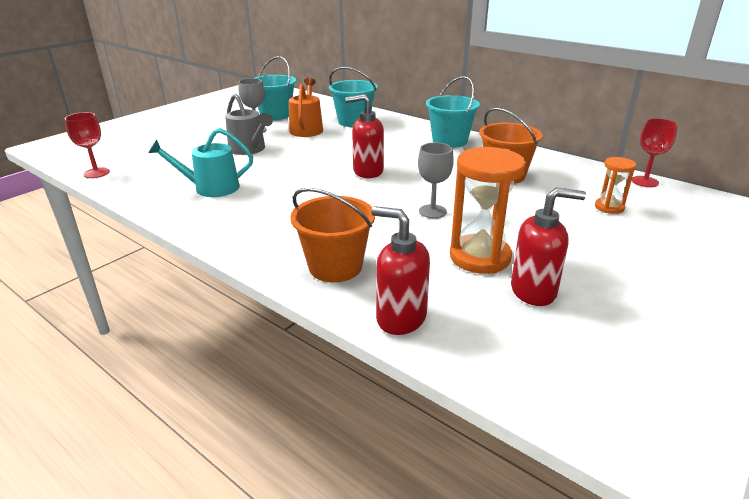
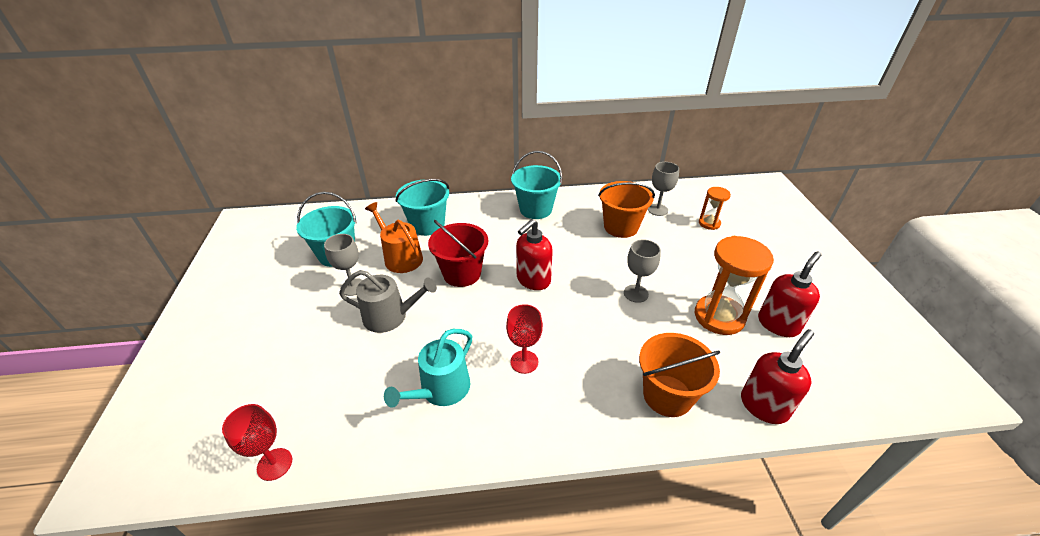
camera: 45 degrees left, 10 degrees up
(327, 149) = (462, 273): none -> red bucket
(400, 318) = (764, 406): red soap dispenser -> red soap dispenser turned 150 degrees clockwise
(568, 180) = (657, 210): none -> grey goblet
(645, 181) = (692, 188): red goblet -> red goblet (524, 362)

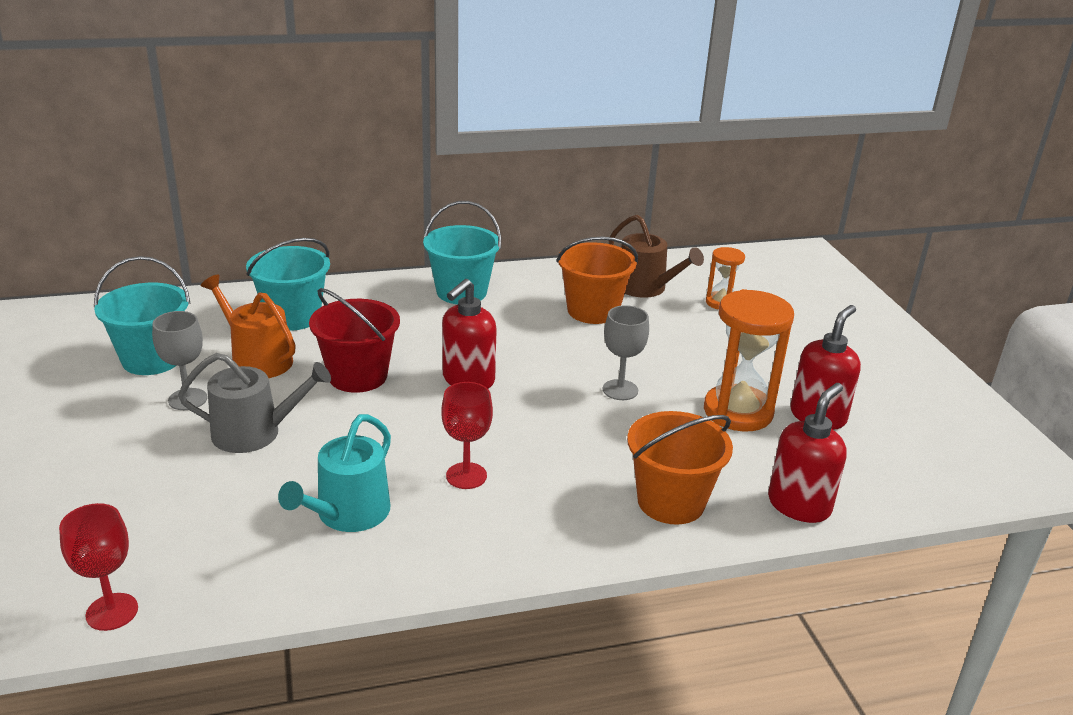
camera: 10 degrees left, 10 degrees down
(657, 210) = (645, 288): grey goblet -> brown watering can

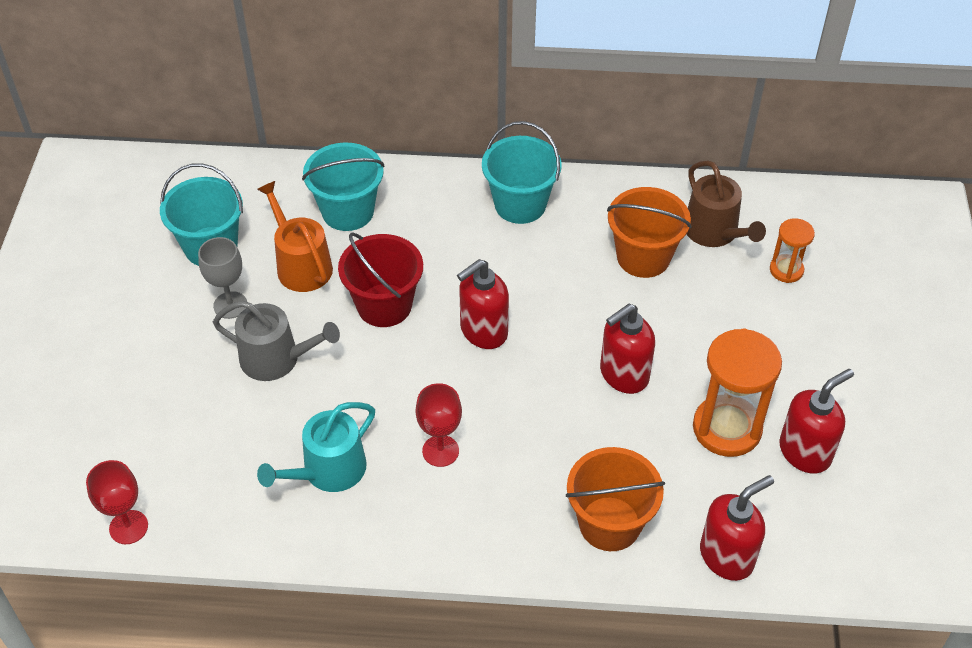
camera: 20 degrees right, 20 degrees up
(620, 390) = (623, 375): grey goblet -> red soap dispenser

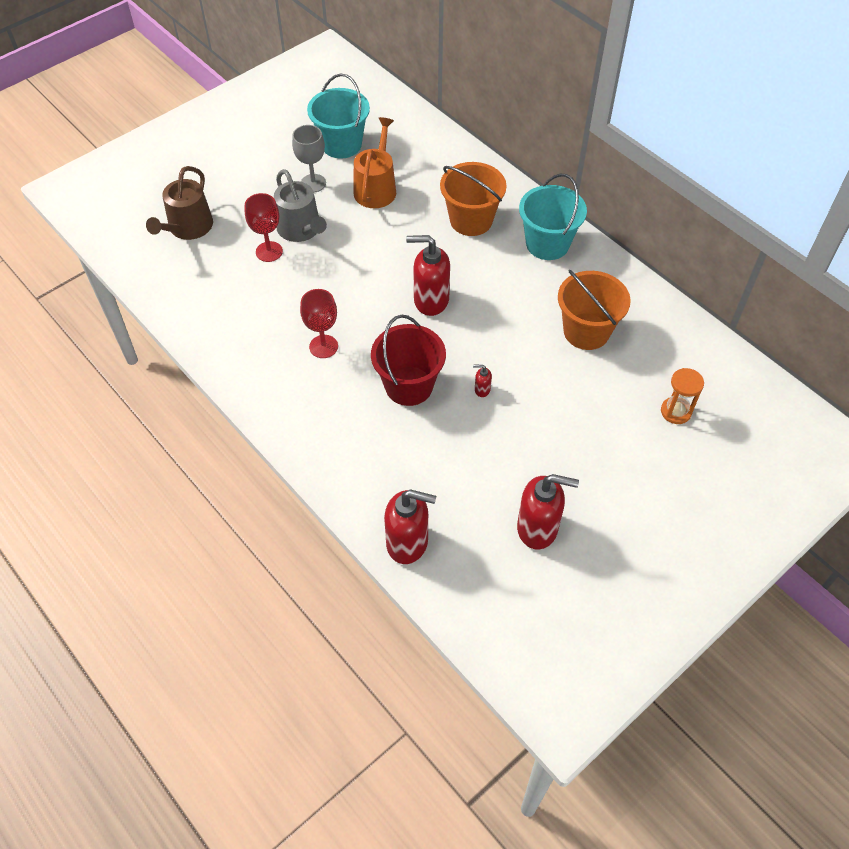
camera: 45 degrees right, 5 degrees up
(128, 527) = (130, 259): red goblet -> red goblet (269, 251)
(328, 471) = (254, 309): turquoise watering can -> none
(348, 211) = (439, 177): turquoise bucket -> none
(384, 305) = (393, 244): red bucket -> red bucket (409, 386)
(609, 524) = (364, 464): orange bucket -> orange bucket (471, 220)
(623, 375) = (482, 389): red soap dispenser -> red soap dispenser, size x0.43
(714, 232) = (656, 351): brown watering can -> brown watering can (188, 228)
(727, 428) = (505, 472): orange hourglass -> none

